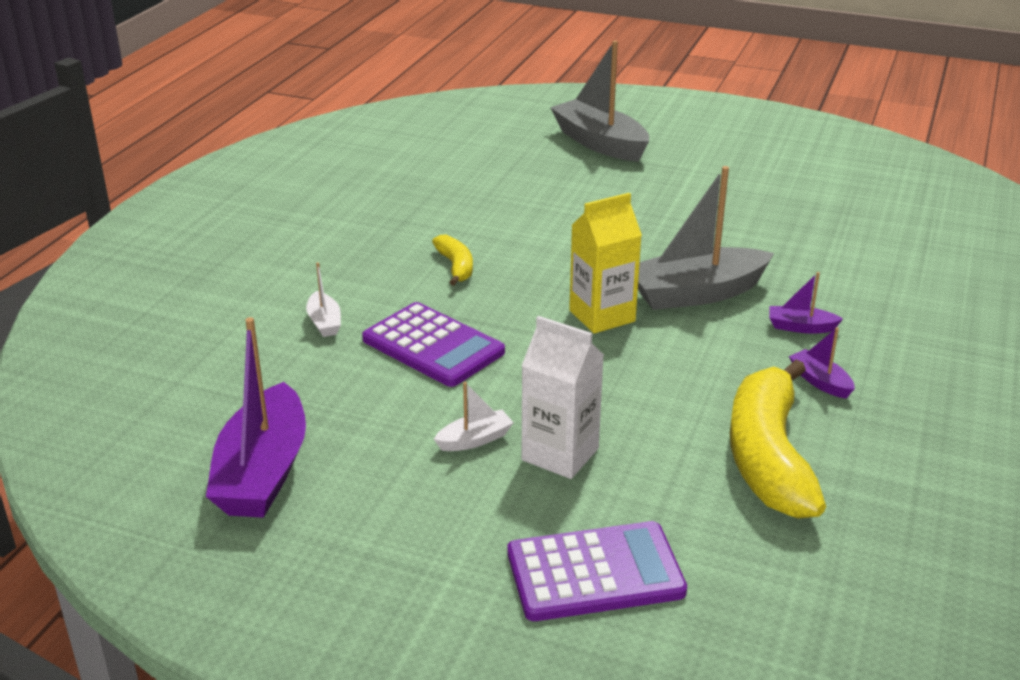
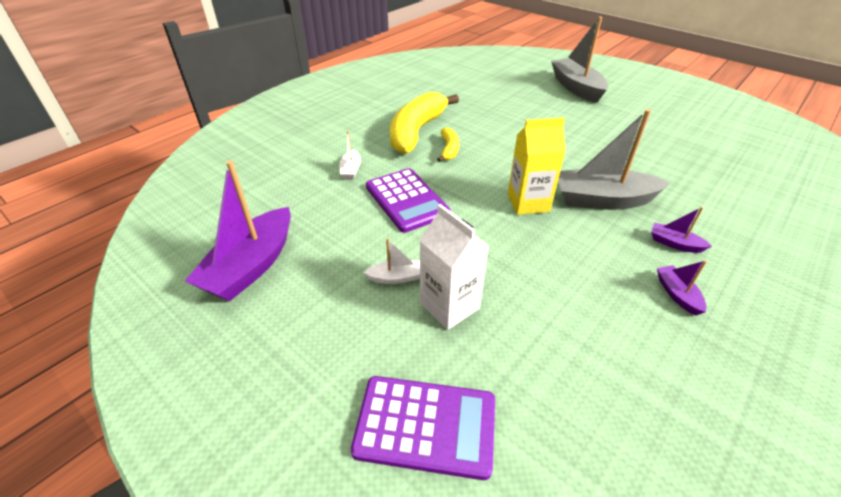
camera: 20 degrees right, 10 degrees up
(768, 457) = (612, 353): yellow banana -> yellow banana (416, 131)

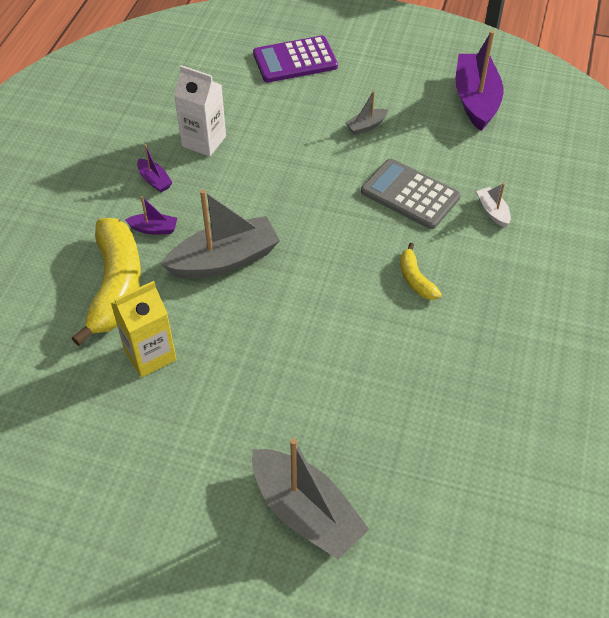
camera: 155 degrees right, 10 degrees up
(396, 277) = (366, 126): white boat -> grey boat
(406, 200) = (410, 194): purple calculator -> grey calculator
(416, 131) = (474, 298): yellow banana -> yellow banana (115, 286)
(449, 306) = (317, 120): white carton -> white carton (204, 141)
(528, 203) = (296, 231): yellow carton -> yellow carton (150, 355)

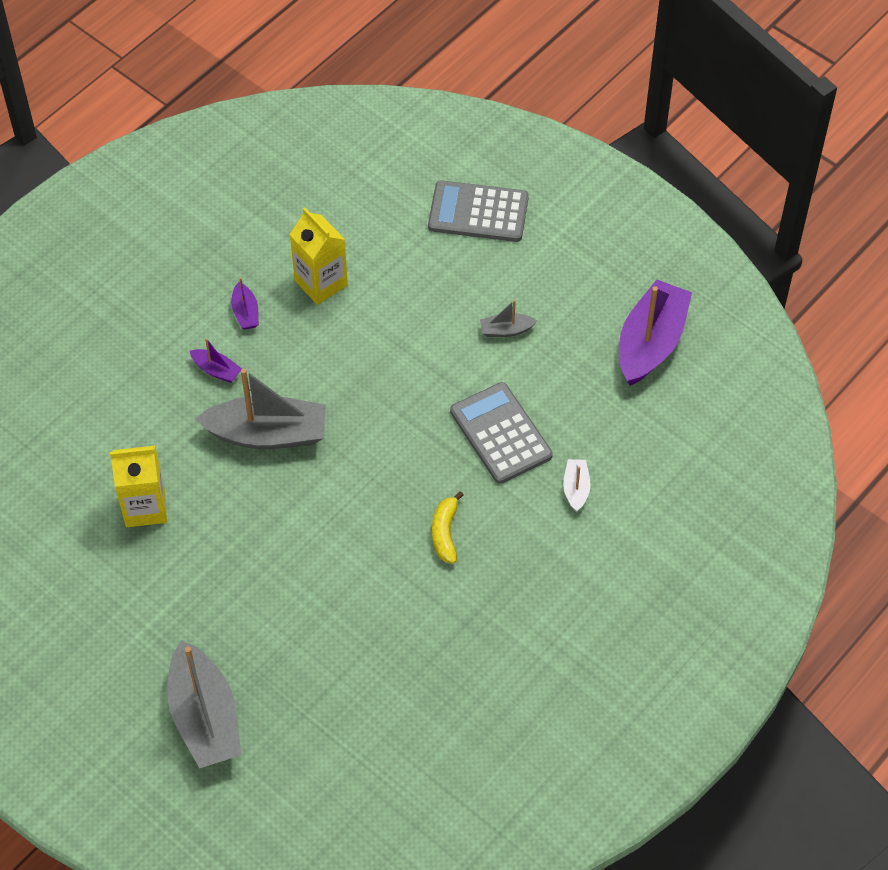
camera: 25 degrees right, 5 degrees up
(115, 286) = (148, 421): yellow banana -> none
(204, 141) = (321, 283): white carton -> yellow carton
(295, 60) = (478, 212): purple calculator -> grey calculator

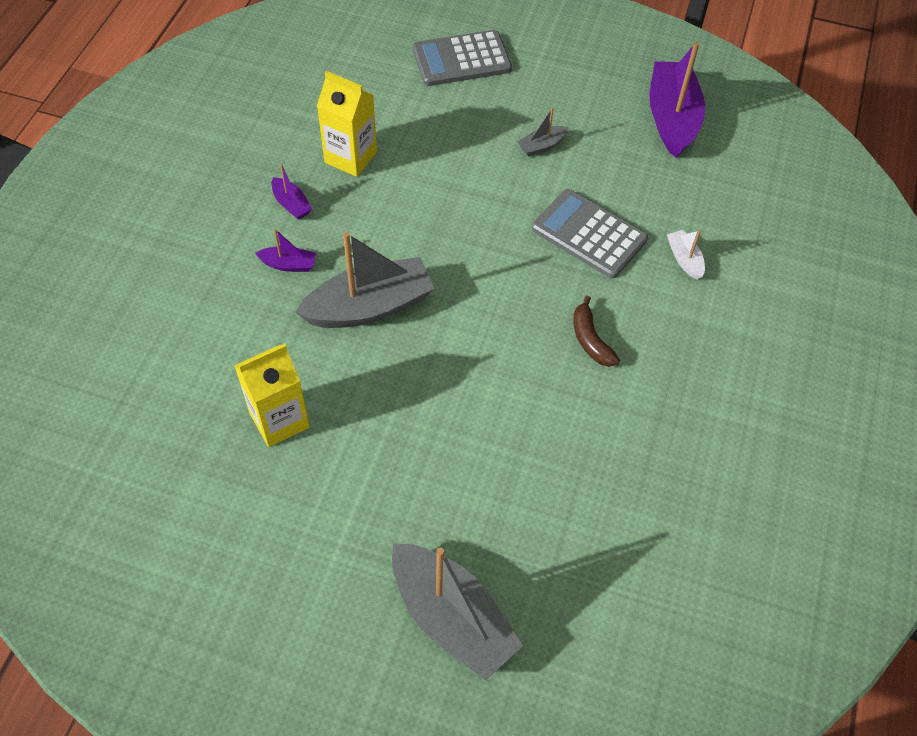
camera: 25 degrees left, 0 degrees up
(445, 533) = (590, 340): yellow banana -> brown banana

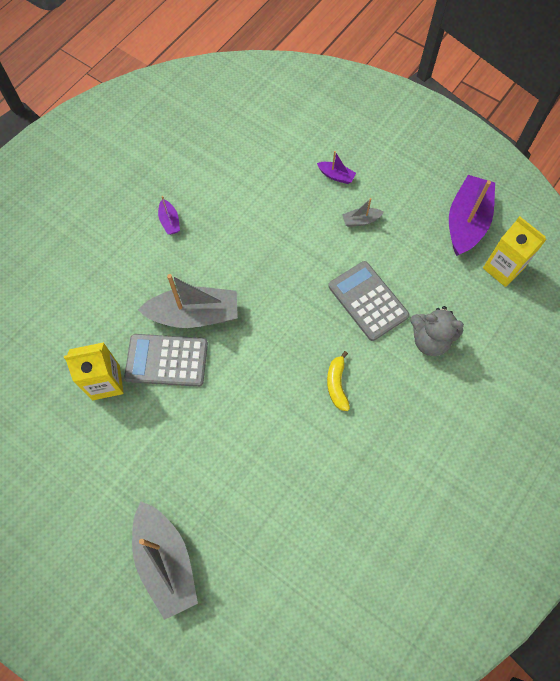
camera: 20 degrees right, 10 degrees up
(288, 264) = (152, 267): purple boat -> purple boat (336, 176)
(350, 157) = (222, 195): yellow carton -> yellow carton (503, 268)
(461, 59) = (329, 135): grey calculator -> grey calculator (166, 360)
(590, 340) = (337, 384): brown banana -> yellow banana
(684, 259) = (430, 340): white boat -> grey teddy bear

